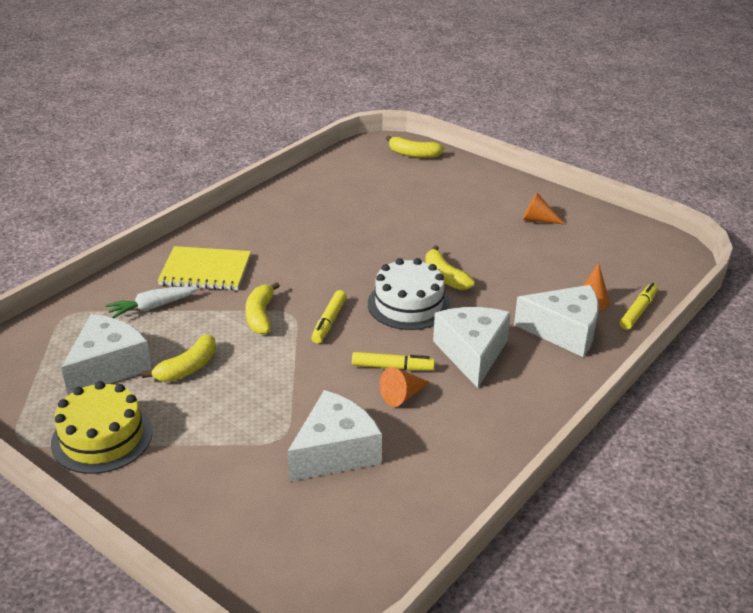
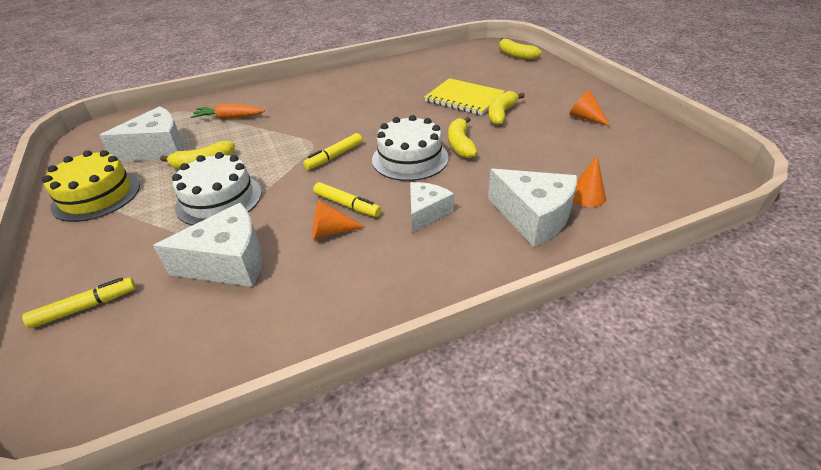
camera: 30 degrees right, 5 degrees up
(152, 307) = (229, 118): white carrot -> orange carrot
(205, 271) = (288, 102): yellow notebook -> yellow notebook (464, 98)
(254, 400) = (219, 199): none -> white cake
(260, 316) = (291, 140): yellow banana -> yellow banana (501, 114)
(472, 353) = (426, 213): white cheese -> white cheese, size x0.62
(638, 311) = (631, 219): yellow marker -> yellow marker (85, 307)

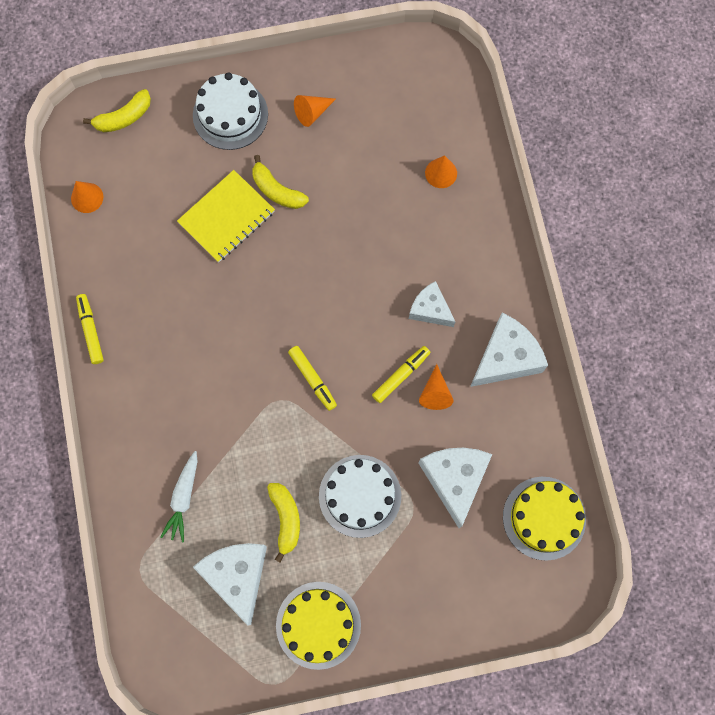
camera: 80 degrees left, 35 degrees up
(85, 307) = (481, 589): yellow marker -> yellow marker (91, 330)
(164, 357) = (544, 518): none -> yellow cake
(229, 118) = (183, 498): orange carrot -> white carrot
(410, 158) = (339, 305): white cake -> white cake (230, 115)
(449, 54) = (87, 197): none -> orange cone
(460, 145) = (327, 250): yellow banana -> none
(533, 217) = (458, 226): white cheese -> white cheese (506, 358)

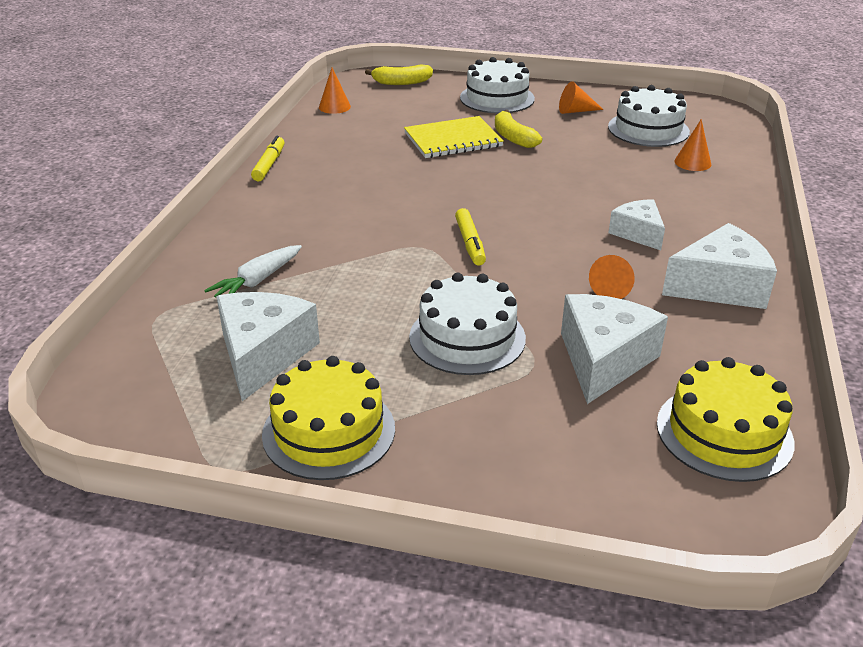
camera: 25 degrees right, 40 degrees down
(285, 519) = (360, 329): yellow banana -> none
(387, 123) = (648, 129): none -> white cake
(401, 375) = (577, 266): yellow marker -> none

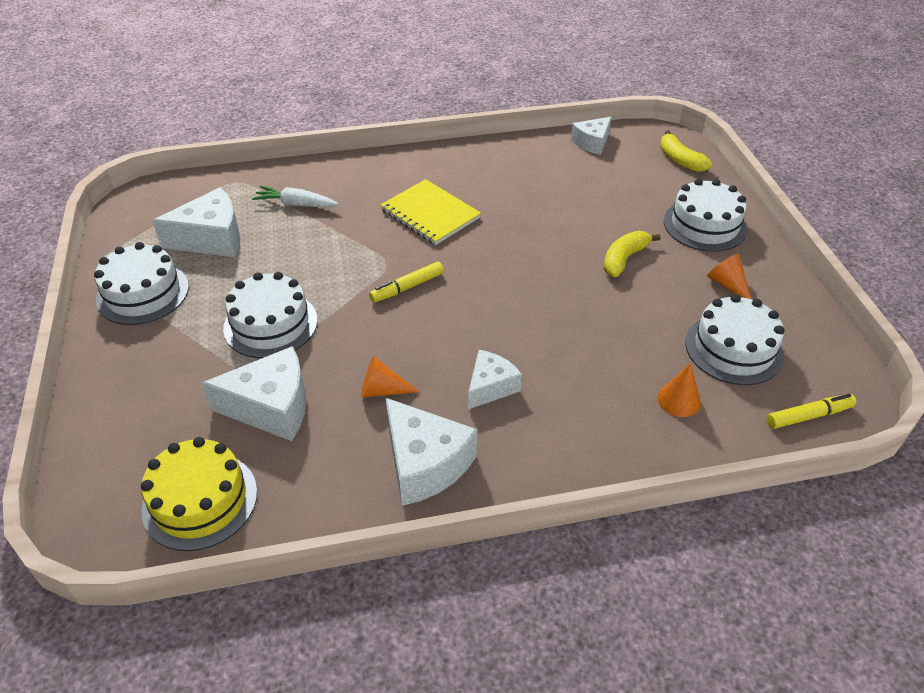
camera: 65 degrees right, 10 degrees up
(269, 164) = (462, 149): yellow marker -> yellow marker (808, 416)
(329, 431) = (143, 293): yellow cake -> white cake
(334, 107) = (592, 143): orange cone -> white cheese
(453, 140) = (586, 225): yellow notebook -> yellow notebook (430, 214)

